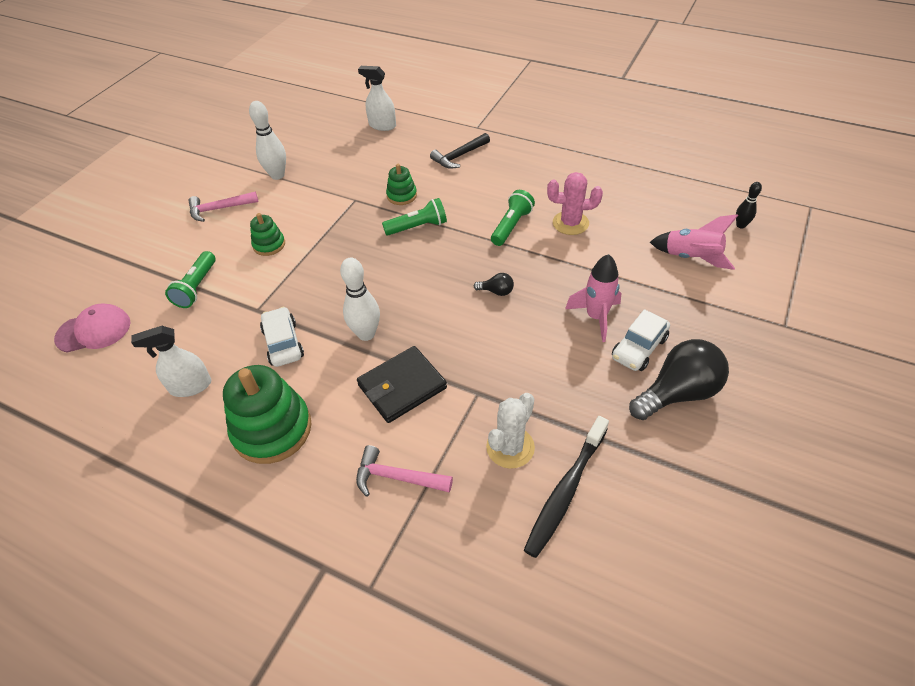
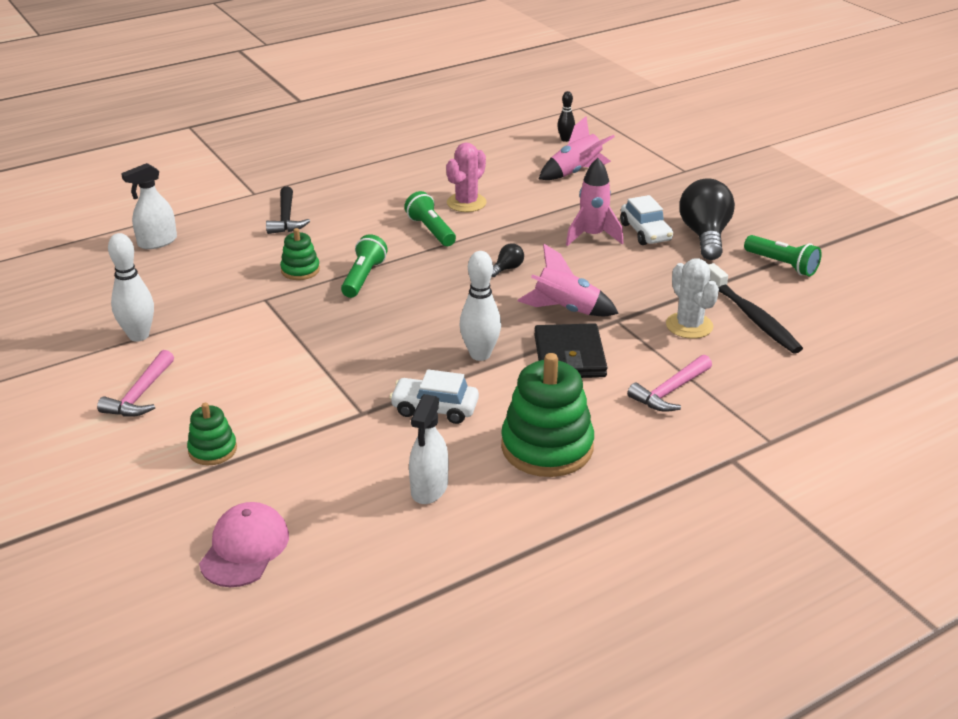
camera: 60 degrees left, 15 degrees down
(196, 287) = (268, 447): green flashlight -> green flashlight (782, 265)
(269, 245) = (262, 376): green stacking toy -> green stacking toy (212, 450)
(466, 353) = (565, 310): none -> pink rocket

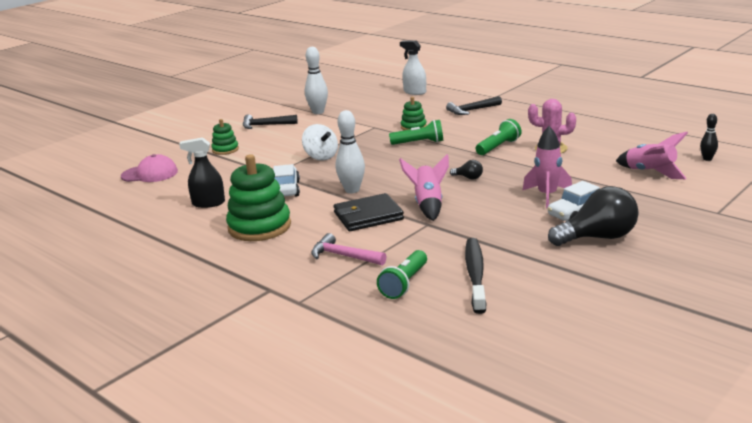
camera: 75 degrees right, 10 degrees down
(140, 394) = (266, 125): pink hammer -> black hammer
(337, 361) = (321, 157): none -> white spinning top
(429, 488) = (208, 203): white spray bottle -> black spray bottle
(689, 325) = (440, 251): white cactus -> none
(752, 317) = (475, 274): black toothbrush -> black toothbrush turned 135 degrees clockwise
(782, 265) = (581, 278): green flashlight -> green flashlight (404, 284)

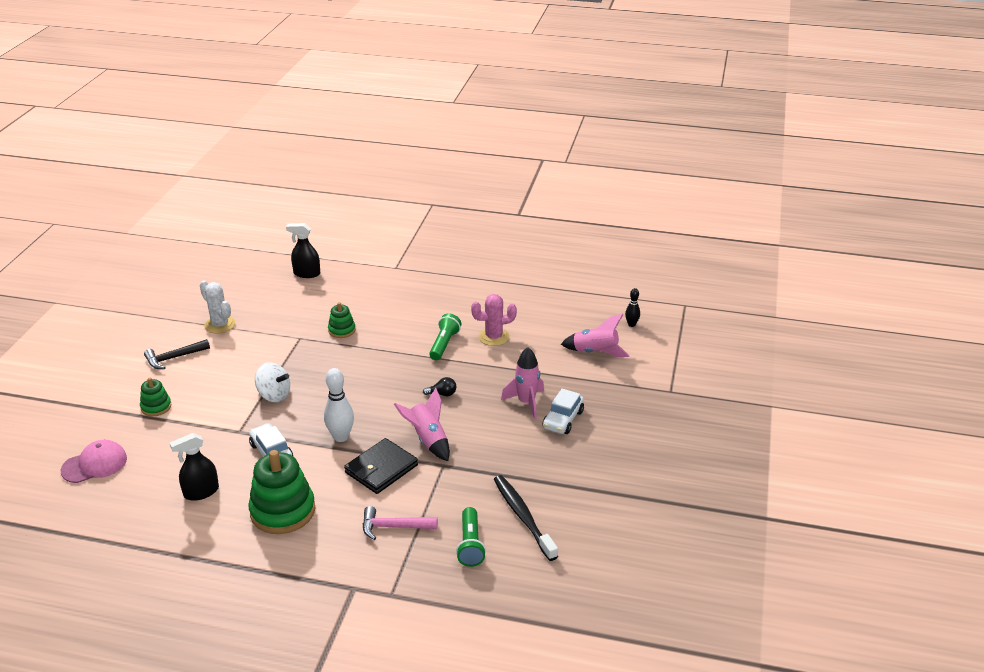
camera: 30 degrees left, 10 degrees up
(318, 112) = (220, 325): white bowling pin -> white cactus
(414, 92) = (306, 273): white spray bottle -> black spray bottle
(419, 143) = (363, 353): green flashlight -> none
(472, 110) = (385, 293): black hammer -> none
(598, 237) = (596, 445): black light bulb -> none

